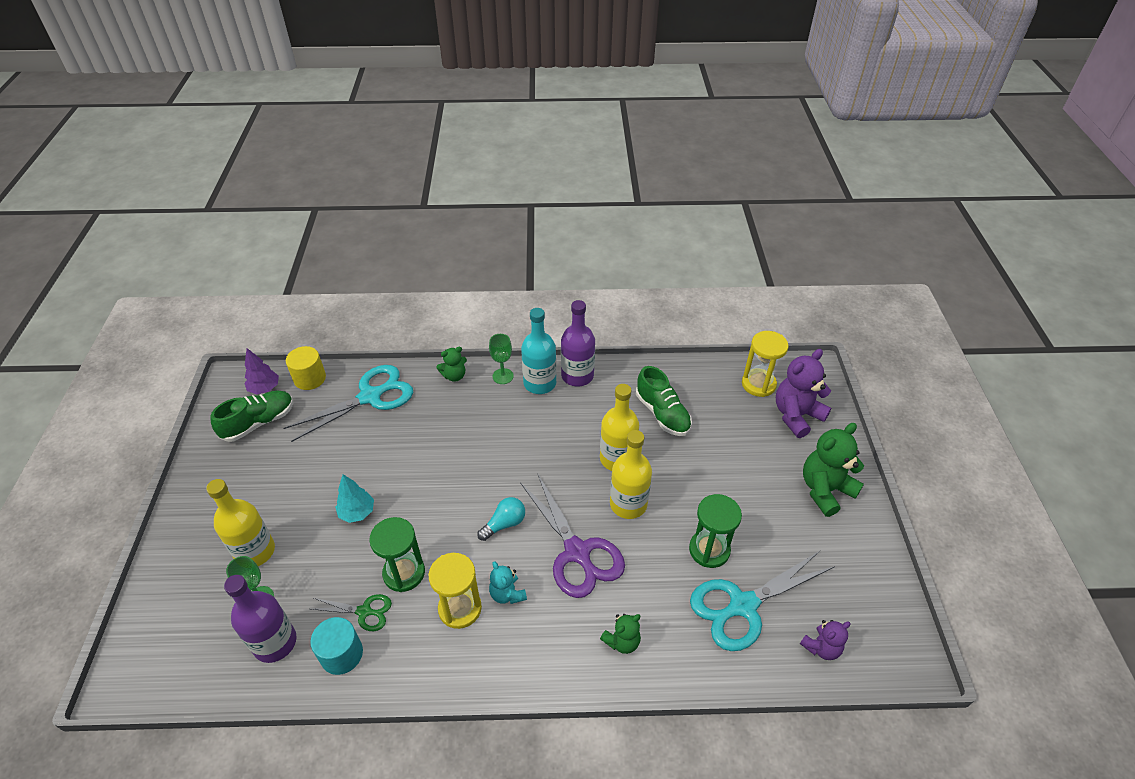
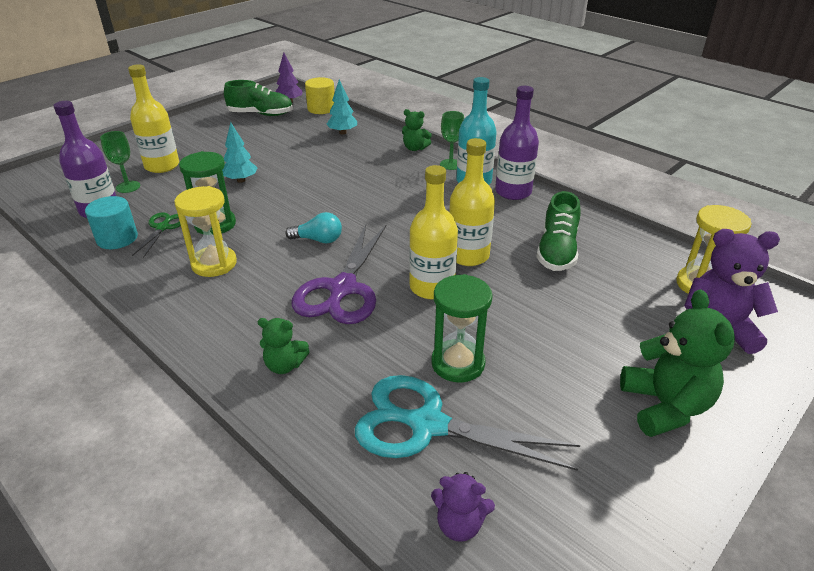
camera: 45 degrees right, 10 degrees down
(364, 611) = (163, 227): green scissors -> green scissors turned 135 degrees counterclockwise
(370, 396) = (342, 132): turquoise scissors -> turquoise tree
(507, 594) = (255, 277): turquoise teddy bear -> none
(825, 490) = (665, 406): green teddy bear -> green teddy bear turned 75 degrees clockwise

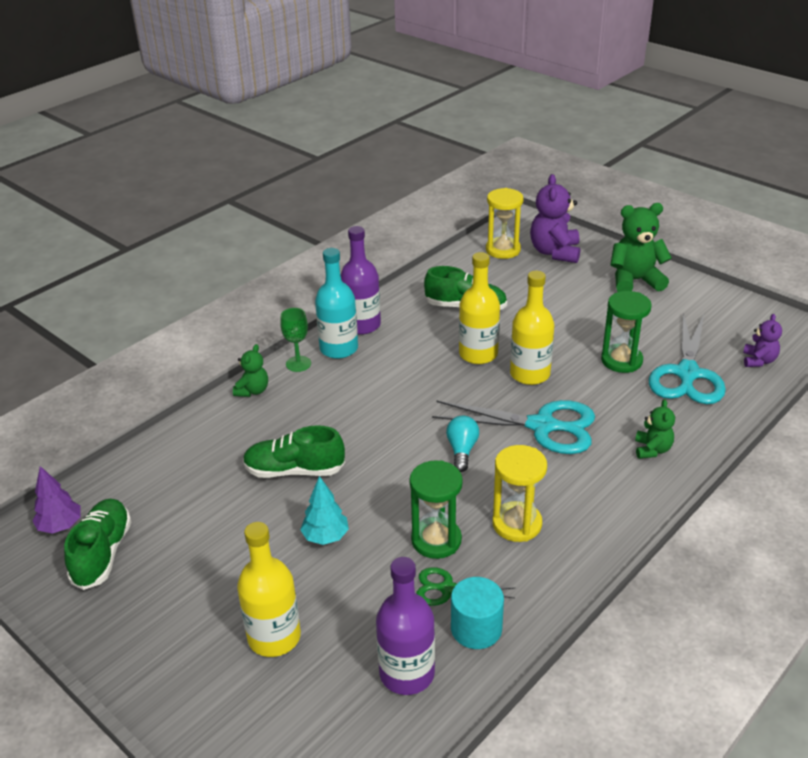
camera: 90 degrees left, 0 degrees up
(128, 187) = (339, 660): green goblet -> none
(316, 167) = (294, 470): none -> green shoe
(321, 108) = (101, 486): yellow cylinder -> none
(342, 132) = (194, 456): turquoise tree -> none
(342, 289) = (542, 426): purple scissors -> turquoise scissors

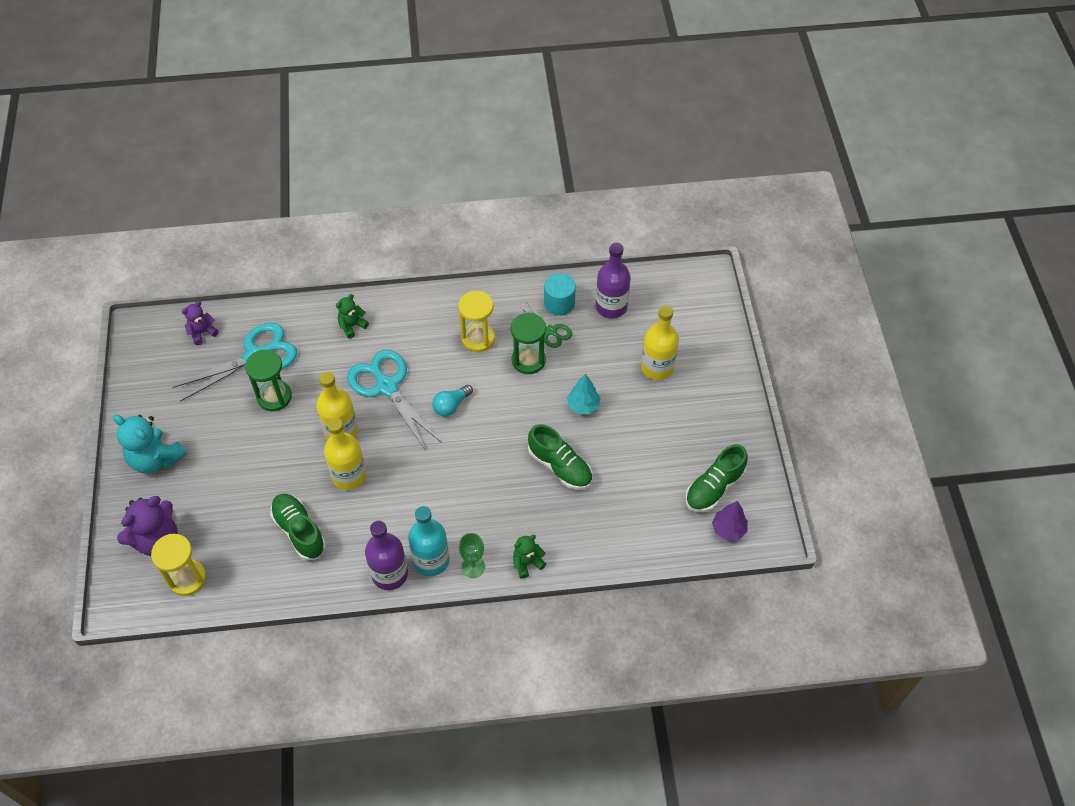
camera: 140 degrees left, 20 degrees up
(635, 281) = (156, 459): green teddy bear -> turquoise teddy bear

